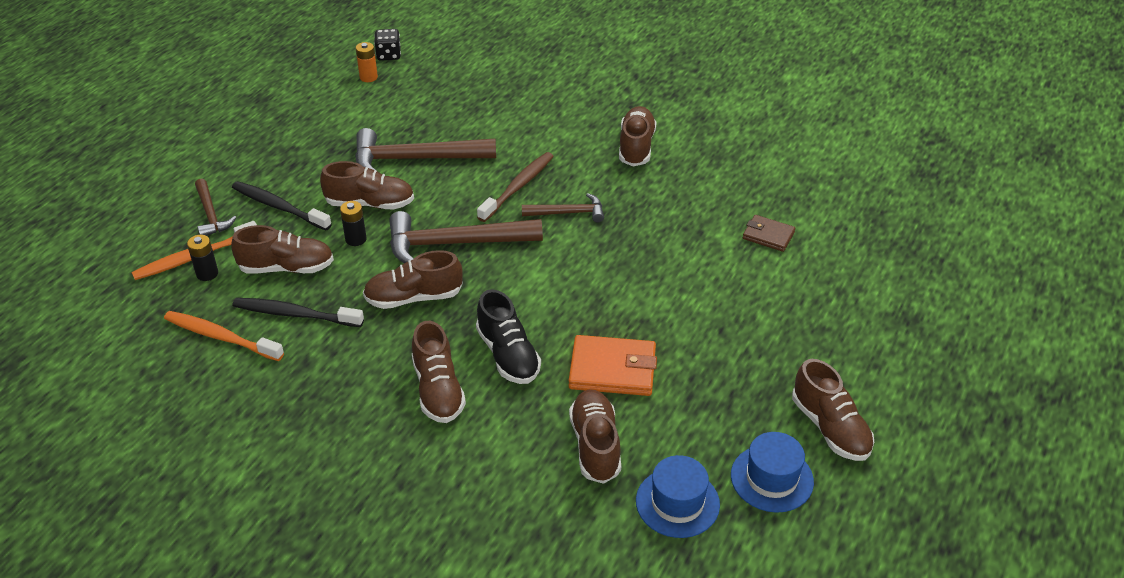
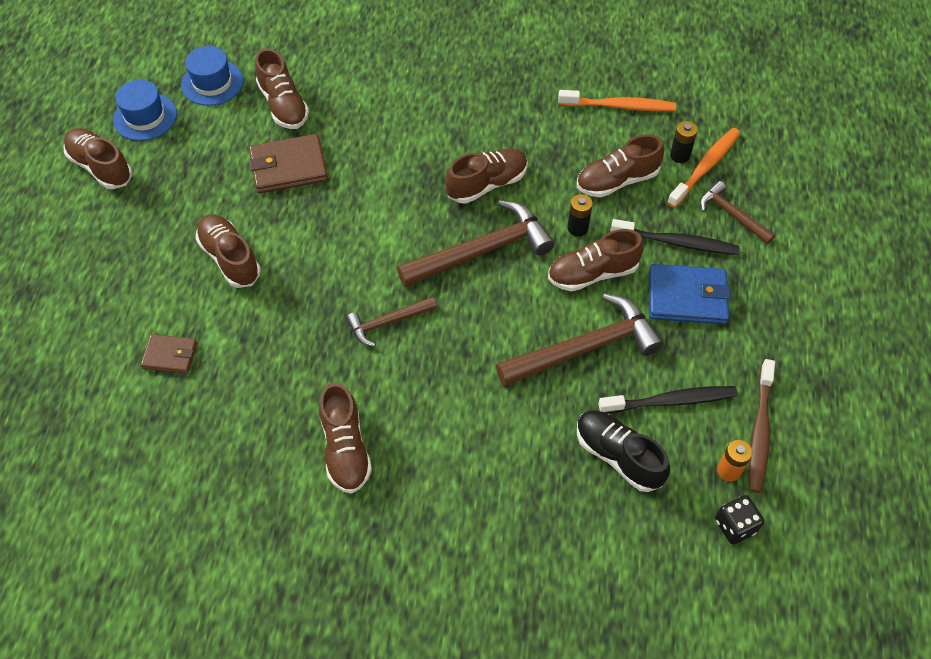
camera: 160 degrees right, 15 degrees up
(295, 314) = (576, 141): black toothbrush -> black toothbrush (670, 401)
(307, 170) = (687, 297): none -> blue wallet
(438, 390) = (421, 113): brown shoe -> brown shoe (230, 258)
(508, 355) = (380, 155): black shoe -> black shoe (618, 456)
(518, 187) = (455, 342): brown toothbrush -> brown toothbrush (759, 431)
(612, 369) = (289, 167): orange wallet -> brown wallet

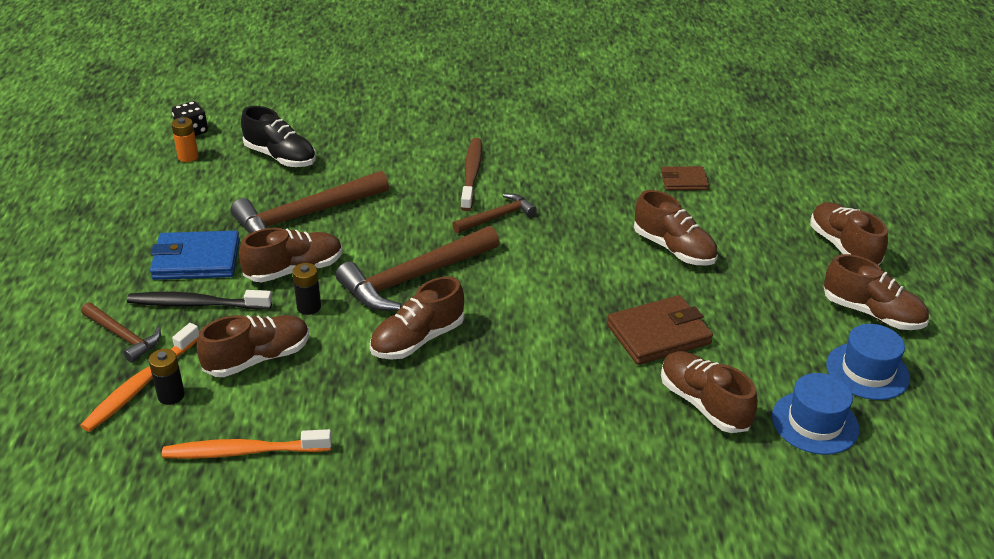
camera: 170 degrees right, 20 degrees down
(345, 448) = (507, 144): brown shoe -> brown shoe (843, 247)
(670, 401) = (229, 190): black toothbrush -> none
(759, 431) = (153, 179): brown toothbrush -> brown toothbrush (471, 174)

